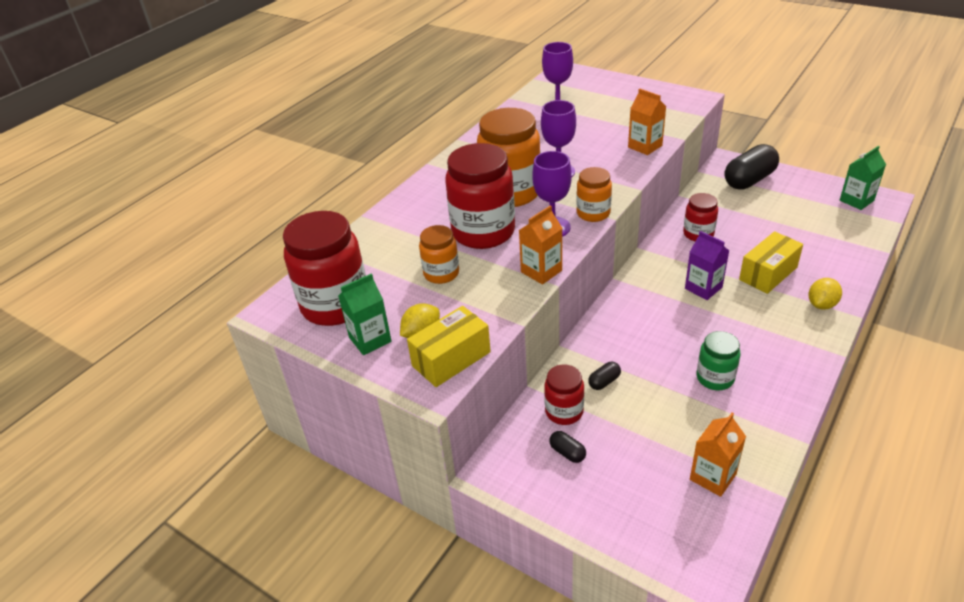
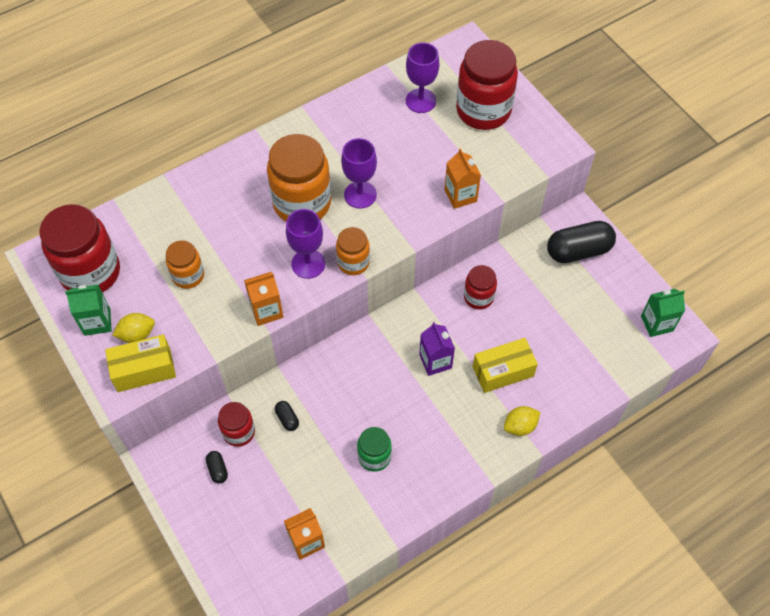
camera: 20 degrees right, 20 degrees up
(483, 232) = (249, 242): red jar -> red jar (483, 110)
(604, 381) = (287, 418): black capsule -> black capsule turned 75 degrees clockwise

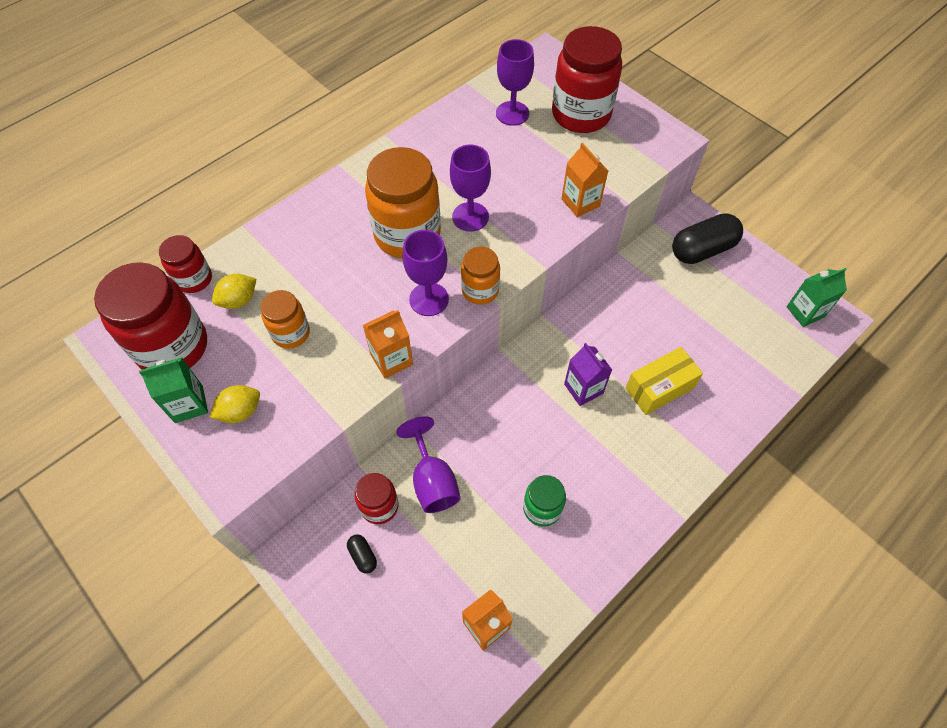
camera: 10 degrees left, 0 degrees up
(144, 370) = (256, 453): yellow box -> none
(287, 418) = (432, 481): black capsule -> purple goblet
(478, 297) = (612, 313): red jar -> red jar (194, 279)
(520, 426) = (694, 446): yellow lemon -> yellow lemon (239, 300)

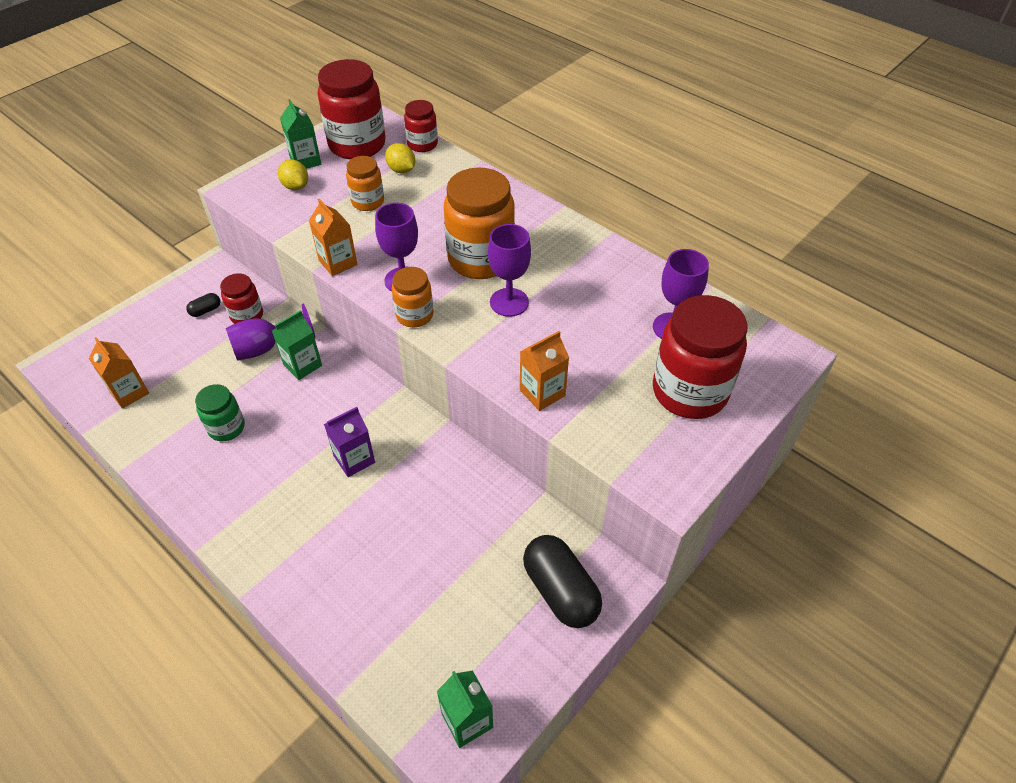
camera: 85 degrees right, 10 degrees down
(462, 441) = (302, 365): none -> green carton
(659, 388) = (352, 532): yellow box -> none

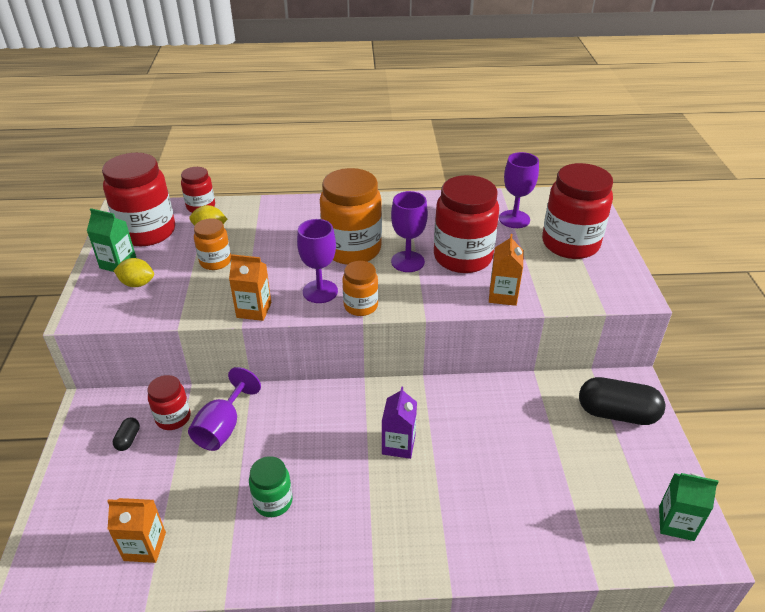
camera: 45 degrees left, 10 degrees down
(302, 365) = (271, 417): green carton -> none
(562, 331) = (462, 257): none -> red jar

